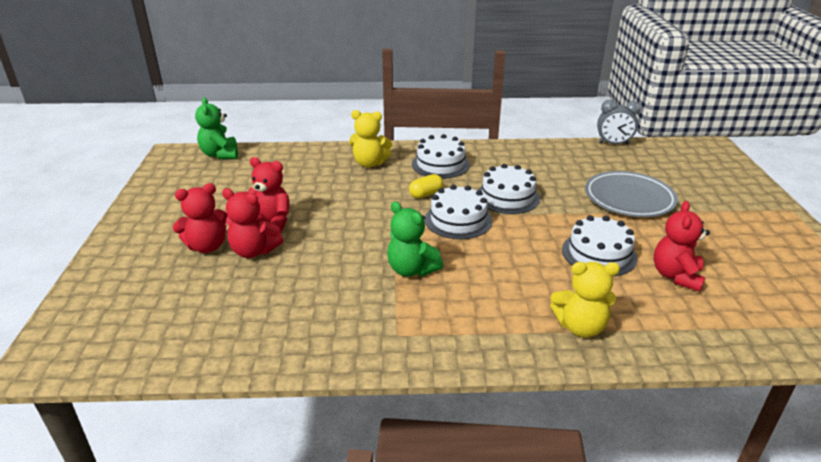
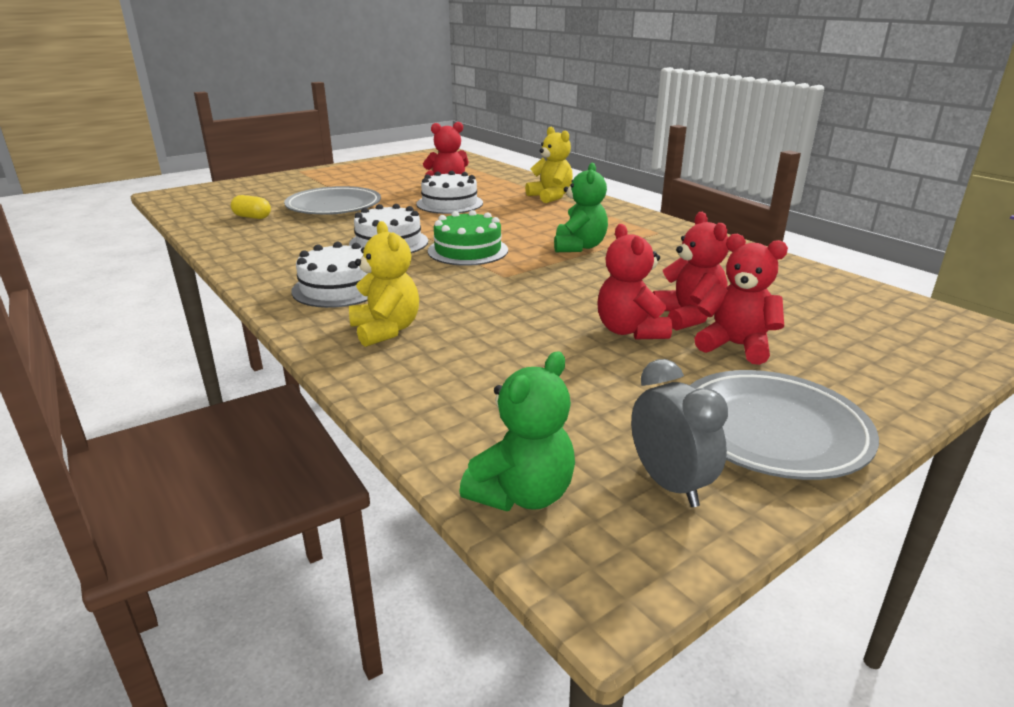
camera: 125 degrees left, 5 degrees down
(155, 213) = (772, 430): none -> grey plate
(426, 194) = (433, 275): yellow capsule -> yellow capsule (252, 217)
(458, 220) = (468, 250): white cake -> green cake
(613, 144) = (190, 225): grey clock -> grey clock (669, 484)

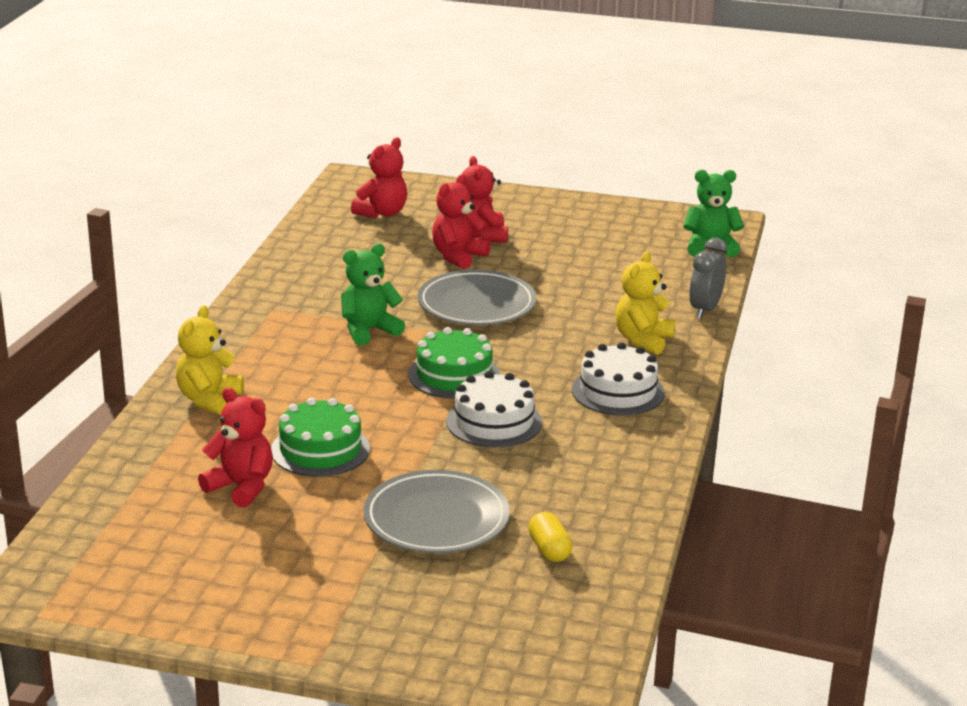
camera: 130 degrees left, 0 degrees up
(449, 203) = (320, 449): white cake -> green cake
(630, 331) = (510, 267): red teddy bear -> red teddy bear (382, 213)
(669, 484) = (649, 223): grey clock -> grey clock (705, 310)
(772, 430) = (567, 212): grey plate -> grey plate (476, 305)

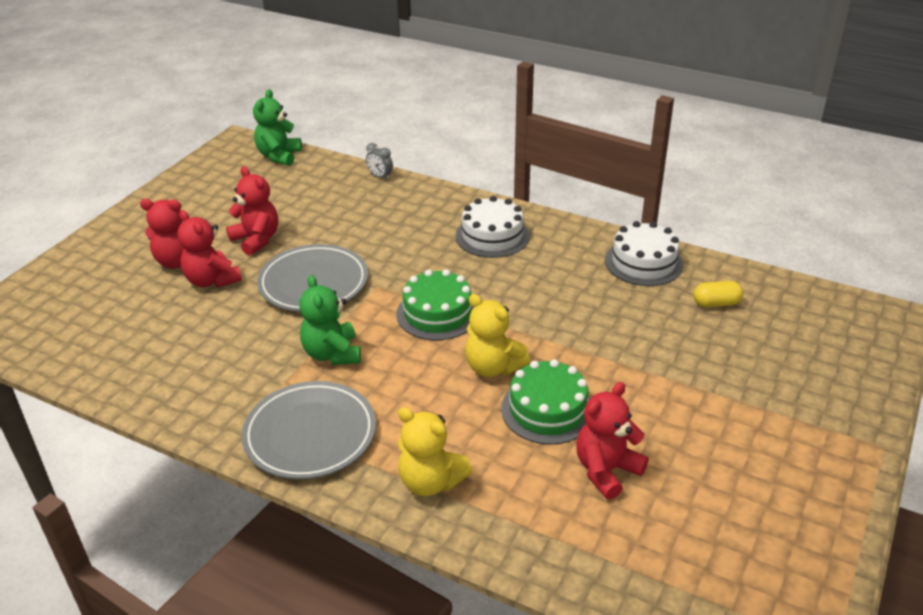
camera: 75 degrees left, 10 degrees up
(382, 213) = (80, 315): red teddy bear -> red teddy bear (256, 240)
(436, 519) = (670, 354): grey plate -> grey plate (310, 434)
(494, 422) = (523, 303): white cake -> white cake (643, 262)
(643, 340) = (416, 211): yellow teddy bear -> yellow teddy bear (493, 367)
(705, 310) = (380, 176): grey clock -> grey clock, size x0.62

